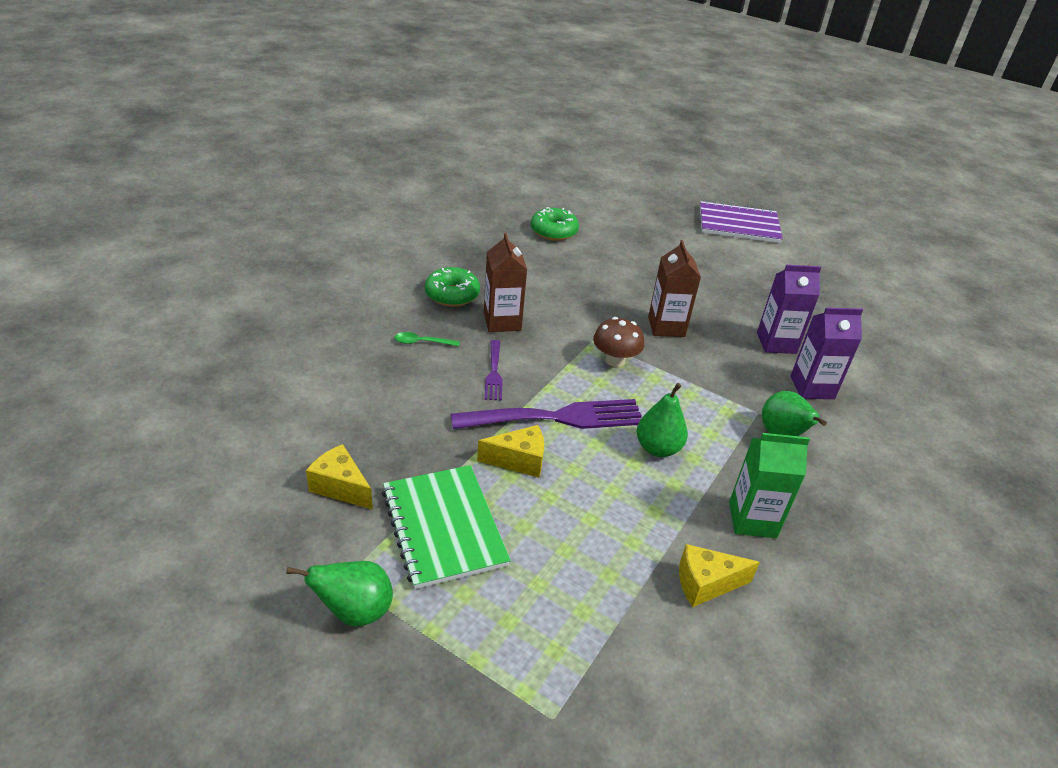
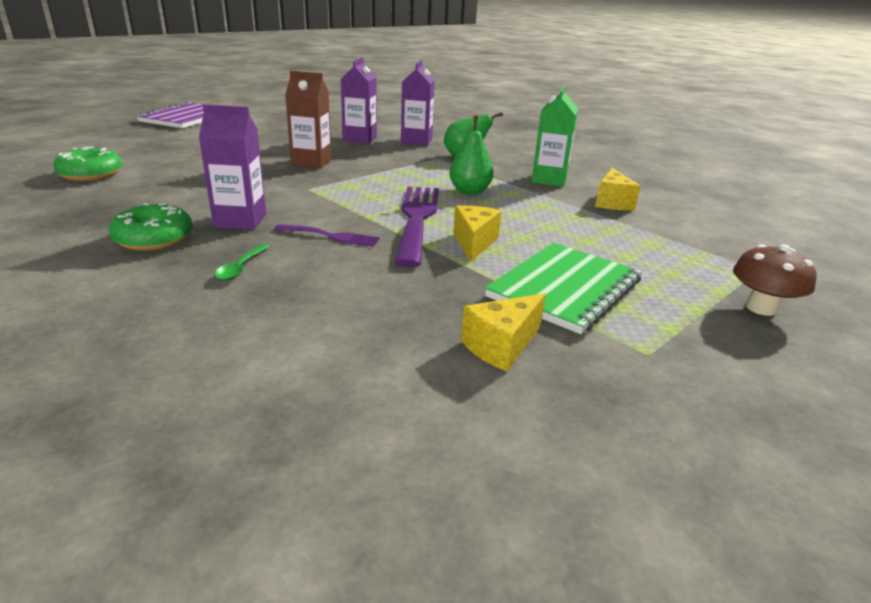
camera: 75 degrees left, 10 degrees down
(355, 611) = (691, 349): green pear -> none
(444, 527) = (564, 289): green notebook -> green notebook turned 45 degrees counterclockwise
(502, 321) = (240, 220): brown carton -> purple carton
(615, 360) = (346, 186): brown mushroom -> brown mushroom (761, 308)

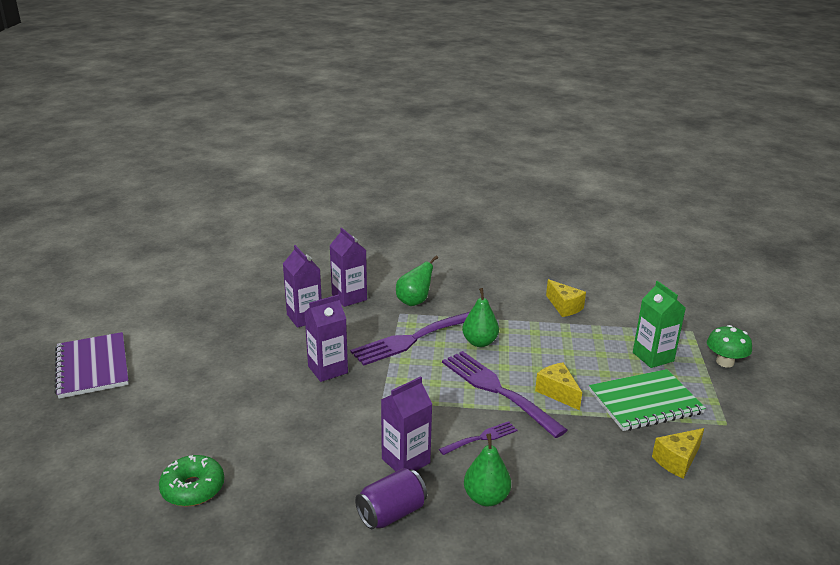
camera: 40 degrees left, 0 degrees up
(154, 239) = (391, 513): green donut -> purple can
(241, 268) = (486, 498): green spoon -> green pear
(311, 162) = (327, 369): brown carton -> purple carton
(414, 172) = (412, 339): none -> purple fork
(501, 346) = (677, 461): yellow cheese -> yellow cheese turned 45 degrees clockwise
(549, 180) = (501, 301): green carton -> green carton (653, 357)
(564, 289) = (645, 402): green notebook -> green notebook turned 75 degrees clockwise
(761, 308) = (725, 362): brown mushroom -> green mushroom

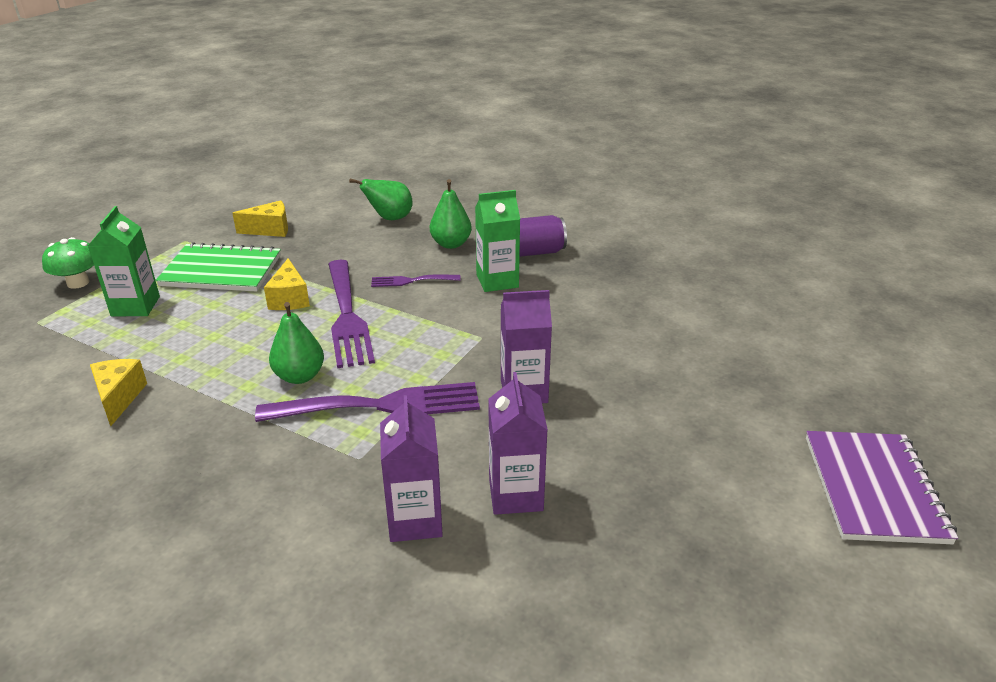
camera: 155 degrees left, 5 degrees up
(193, 488) = (708, 306): green donut -> none
(405, 461) = (497, 281): purple carton -> green carton
(414, 301) = (316, 475): green pear -> green pear (390, 218)

